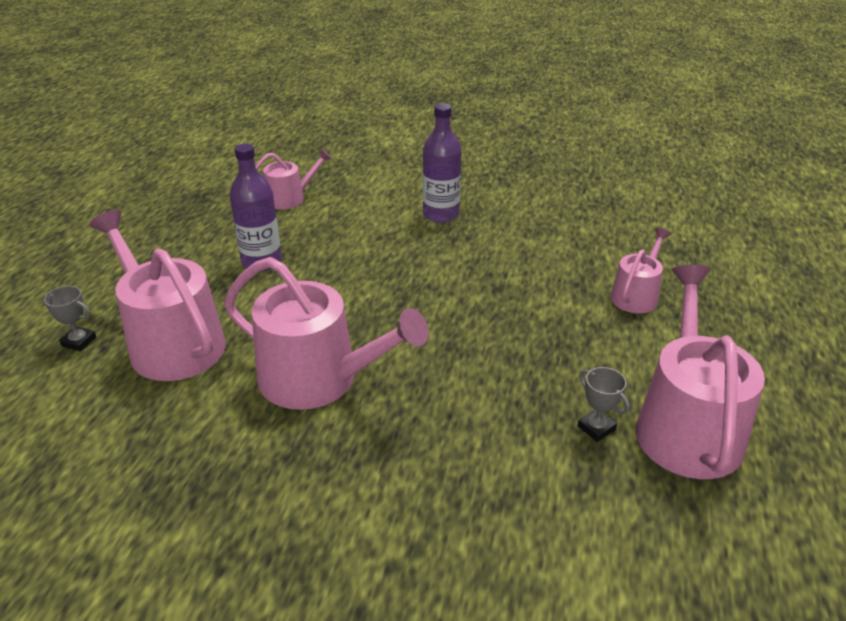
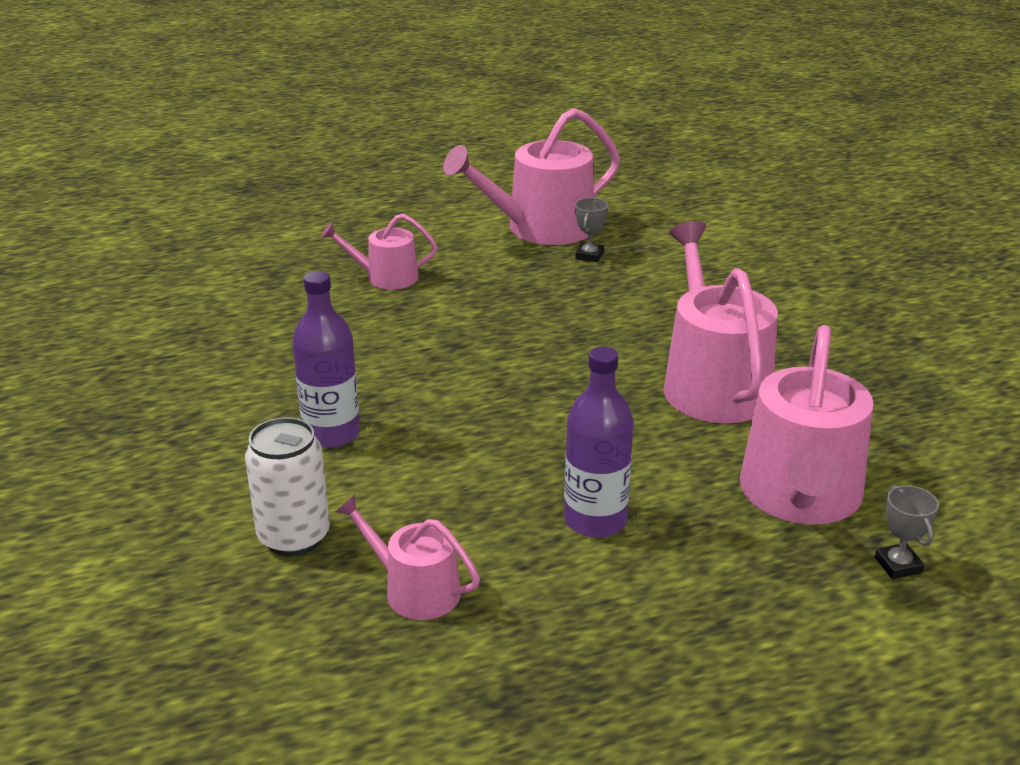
camera: 125 degrees left, 5 degrees down
(366, 183) = (294, 537): none -> white can

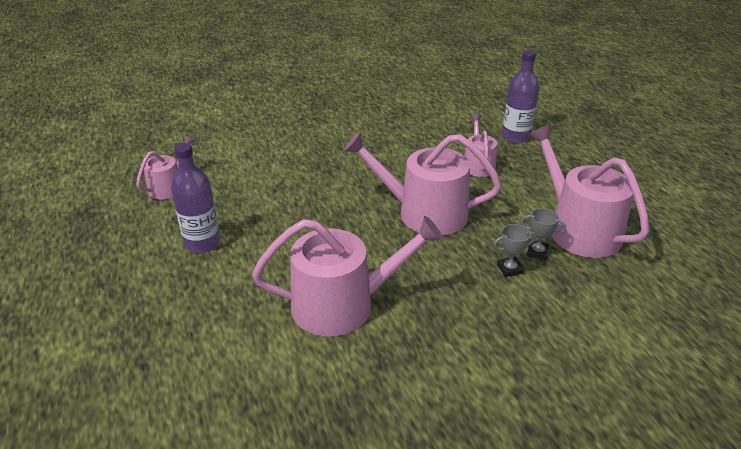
camera: 90 degrees right, 5 degrees up
(294, 537) = (219, 154): white can -> none
(331, 433) = (301, 157): purple bottle -> purple bottle (516, 137)
(800, 496) = (198, 333): pink watering can -> pink watering can (424, 213)
(898, 565) = (113, 371): grey trophy -> grey trophy (509, 269)

